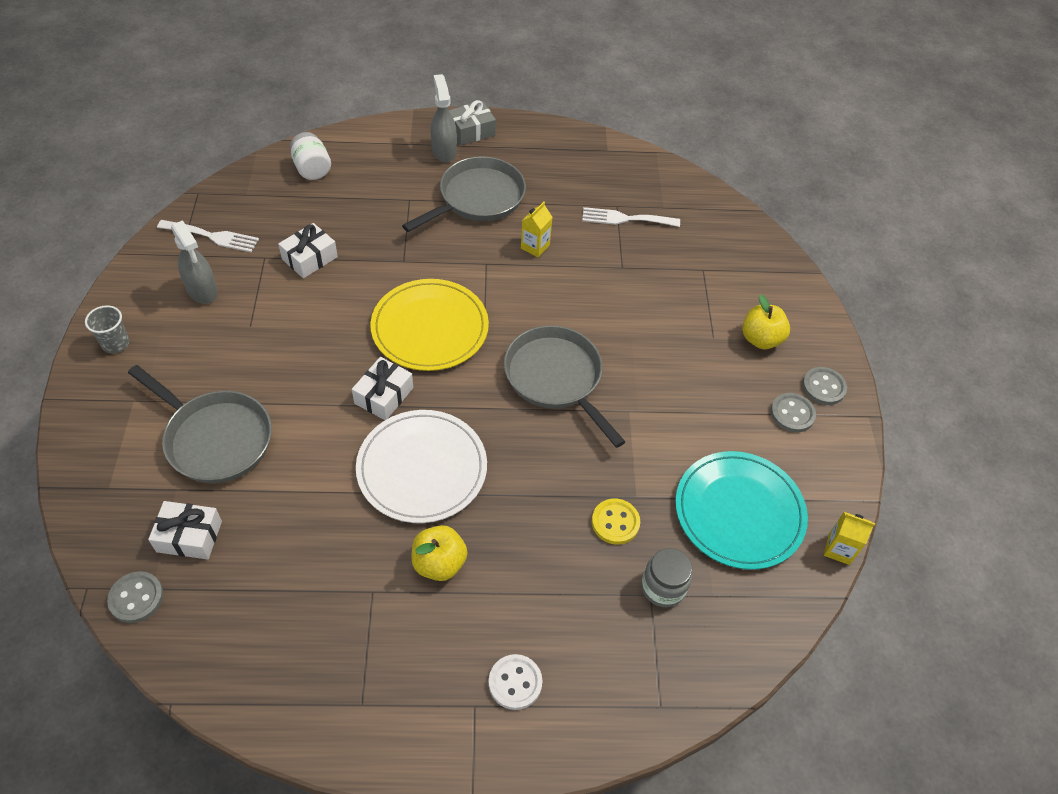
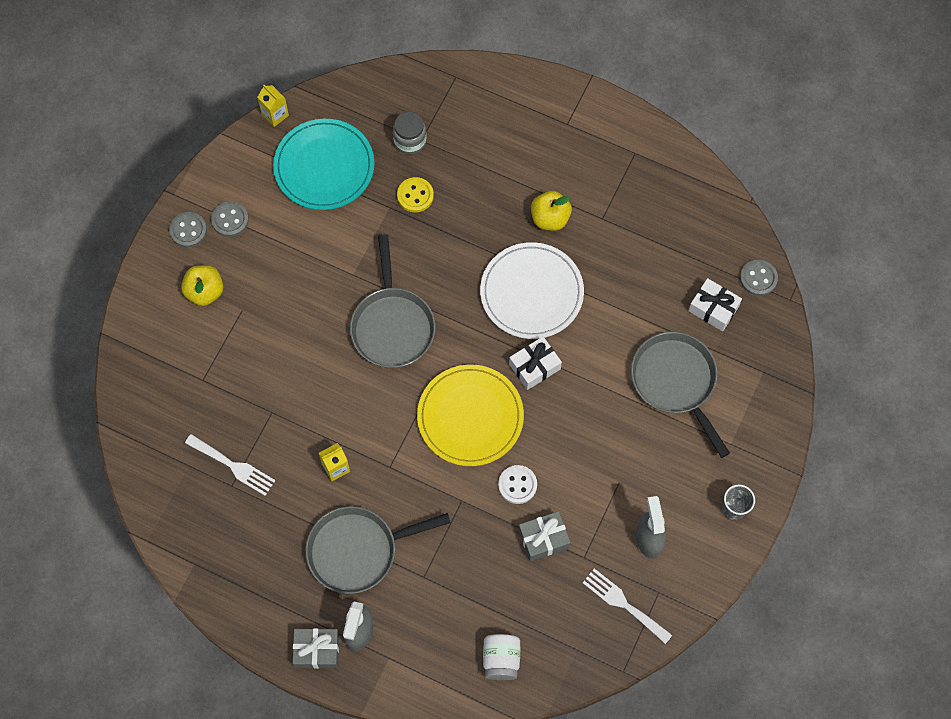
camera: 150 degrees left, 15 degrees up
(310, 258) = (543, 539): white gift -> grey gift
(515, 682) = (536, 126): white button -> white button (517, 485)

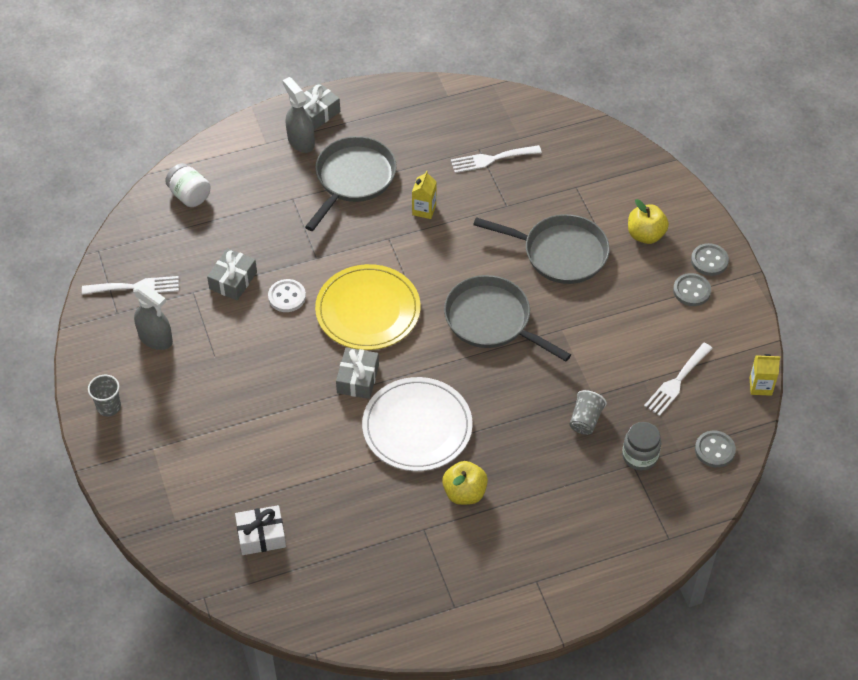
camera: 135 degrees right, 15 degrees down
(324, 166) = (676, 382): turquoise plate -> white fork
(415, 195) = (585, 420): yellow button -> grey cup
(534, 366) = (358, 379): white gift -> grey gift
(676, 382) = (238, 456): grey pan -> grey pan (560, 253)
(758, 278) = (246, 592): grey button -> grey button (714, 450)

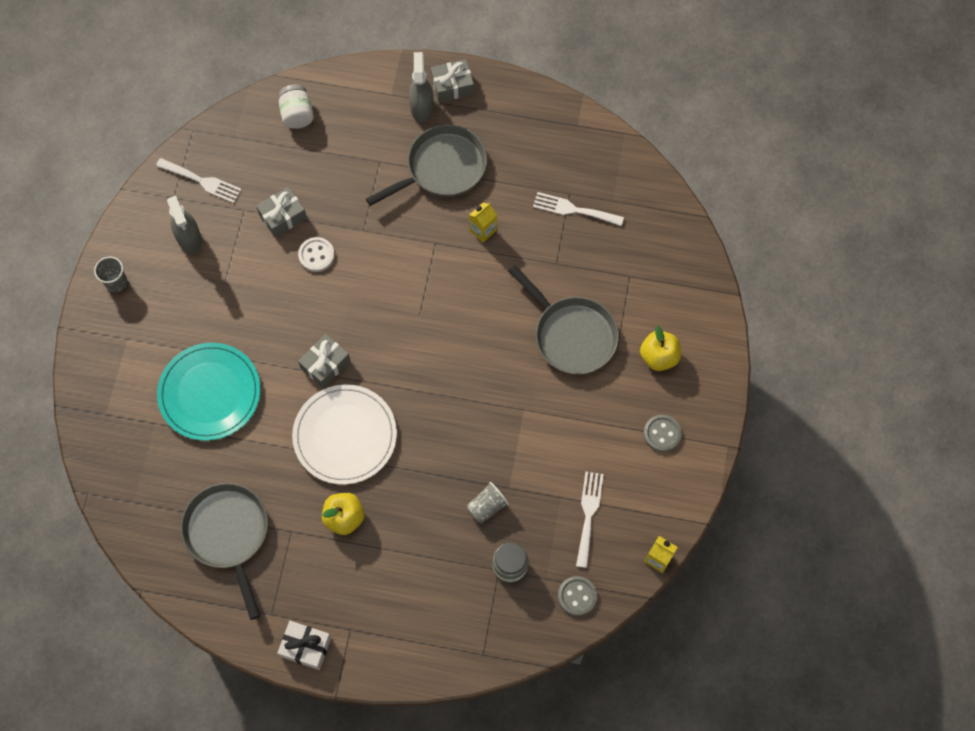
camera: 30 degrees right, 15 degrees up
(261, 536) = (162, 465): white gift -> white gift (305, 647)
(265, 454) = (210, 393): none -> turquoise plate
(368, 310) = (374, 304): yellow plate -> none
(492, 320) = (470, 369): grey pan -> grey pan (228, 534)
(676, 382) = (588, 514): white fork -> white fork turned 120 degrees clockwise
(709, 261) = (698, 412): grey button -> none

